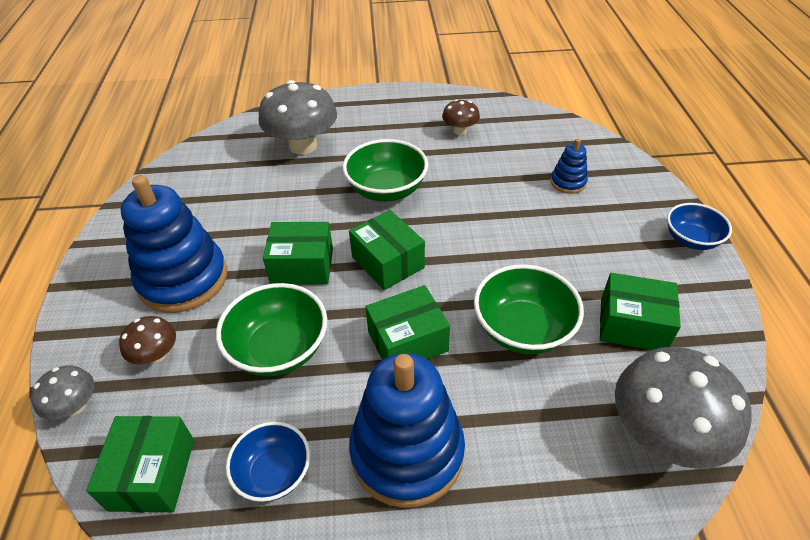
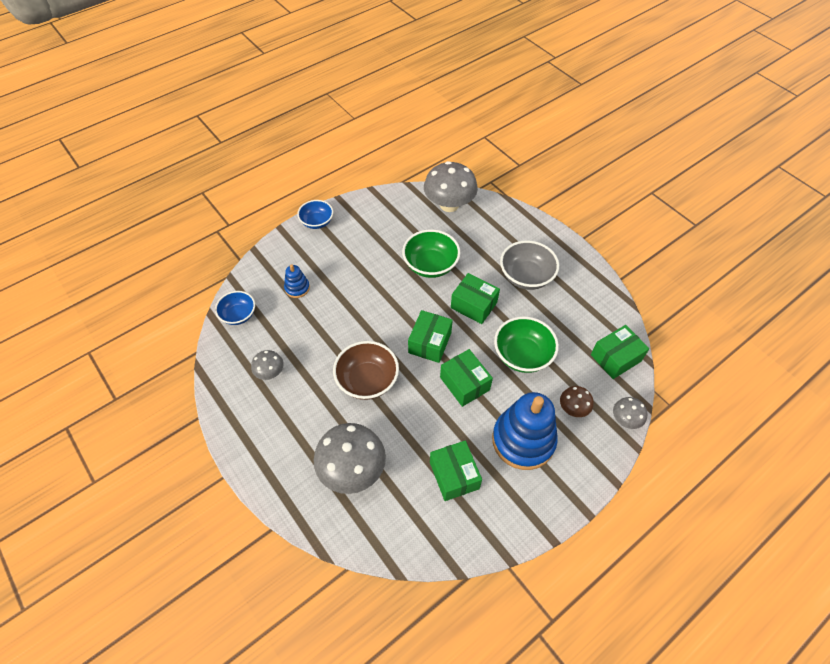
camera: 125 degrees left, 10 degrees up
(274, 473) = (574, 315): blue bowl -> blue bowl (238, 315)
(386, 190) = (367, 380): green bowl -> brown bowl
(407, 452) = (526, 276): blue stacking toy -> grey bowl
(460, 131) = (270, 372): brown mushroom -> grey mushroom
(632, 325) = (396, 228): green box -> green box (454, 475)

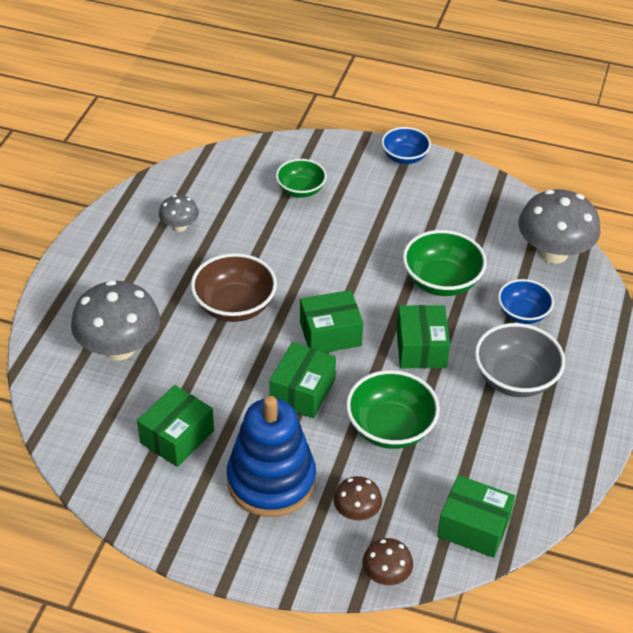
camera: 55 degrees right, 10 degrees down
(238, 315) = (226, 166): blue bowl -> blue bowl (522, 313)
(297, 288) = (301, 190): blue stacking toy -> green bowl
(625, 419) = (386, 575): grey mushroom -> brown mushroom

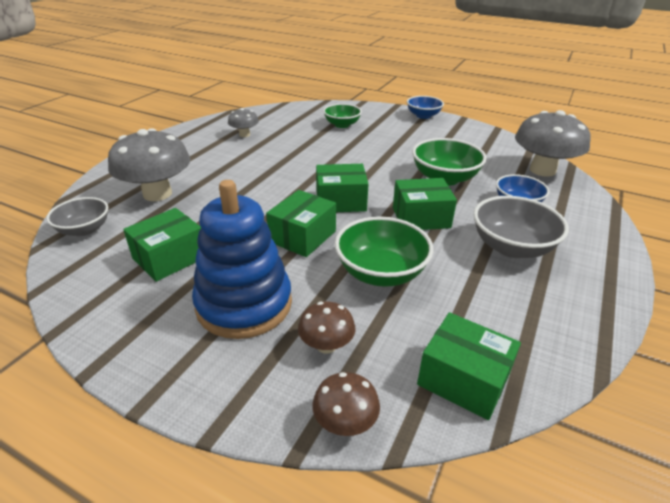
camera: 10 degrees right, 10 degrees down
(67, 411) = (84, 229): none -> grey bowl
(234, 306) = (266, 178): brown bowl -> none
(421, 348) = (421, 217): green box -> green box turned 75 degrees clockwise

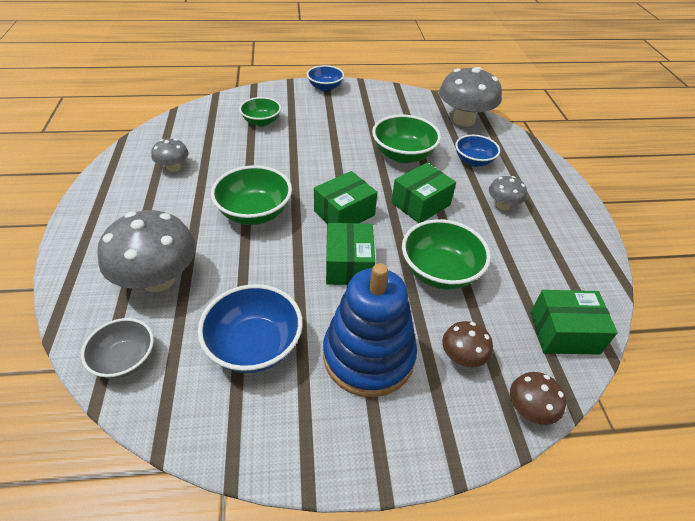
camera: 35 degrees left, 10 degrees up
(170, 258) = (254, 345): green box -> blue bowl
(269, 178) = (254, 212): none -> green bowl
(511, 247) = (502, 205): grey bowl -> grey mushroom

